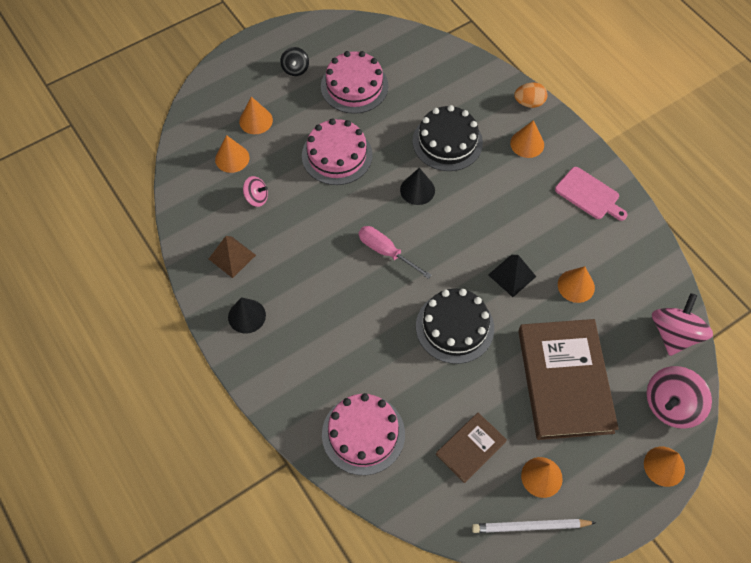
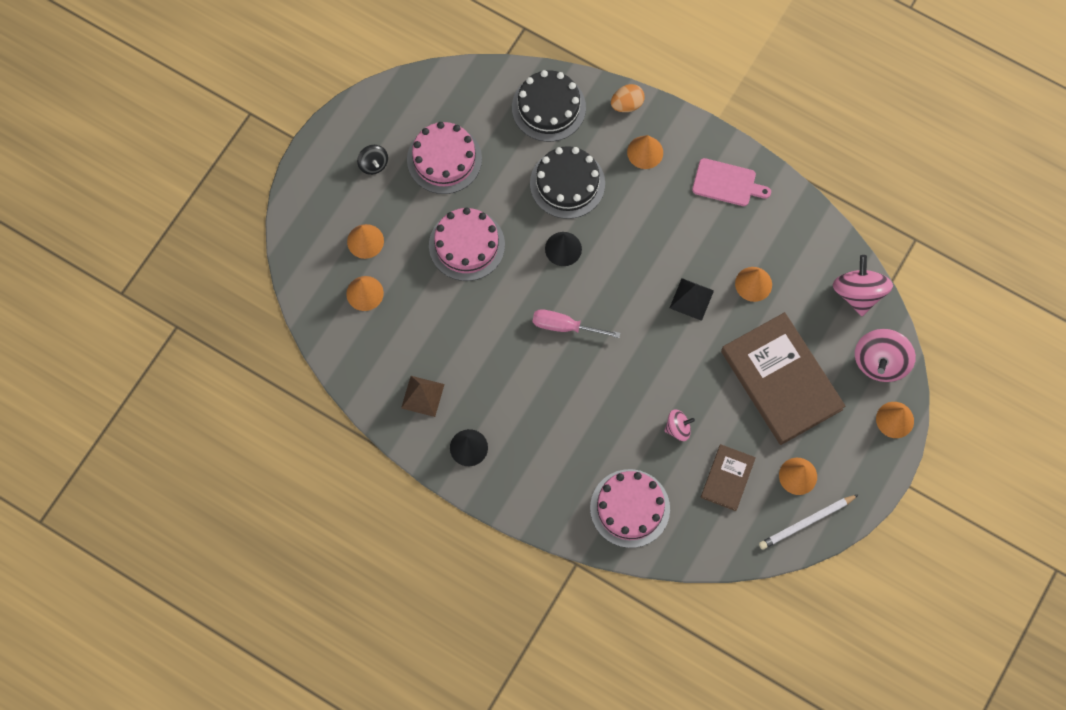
camera: 25 degrees left, 10 degrees up
(256, 198) = (412, 325): pink spinning top -> pink spinning top (678, 428)
(454, 327) = (663, 373): black cake -> black cake (548, 107)

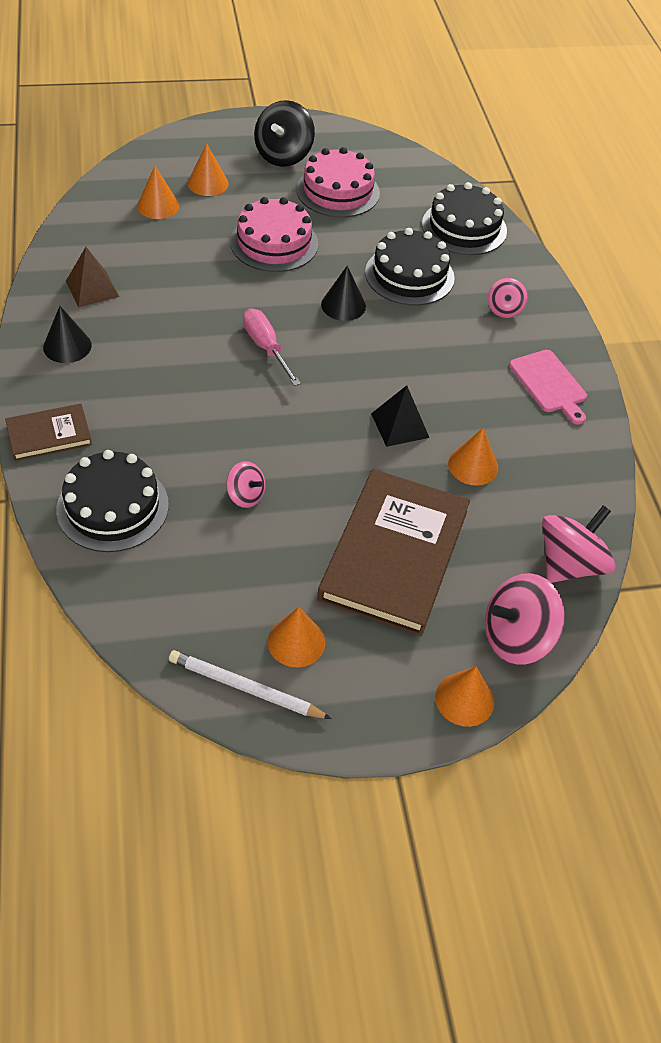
camera: 45 degrees right, 20 degrees down
(373, 164) = (283, 155): black spinning top -> black spinning top, size x1.80
(627, 104) = (532, 274): orange egg -> none
(630, 508) = (113, 507): pink cake -> black cake
(645, 152) = (504, 309): orange cone -> pink spinning top
(727, 478) = (229, 574): brown book -> brown book (49, 435)

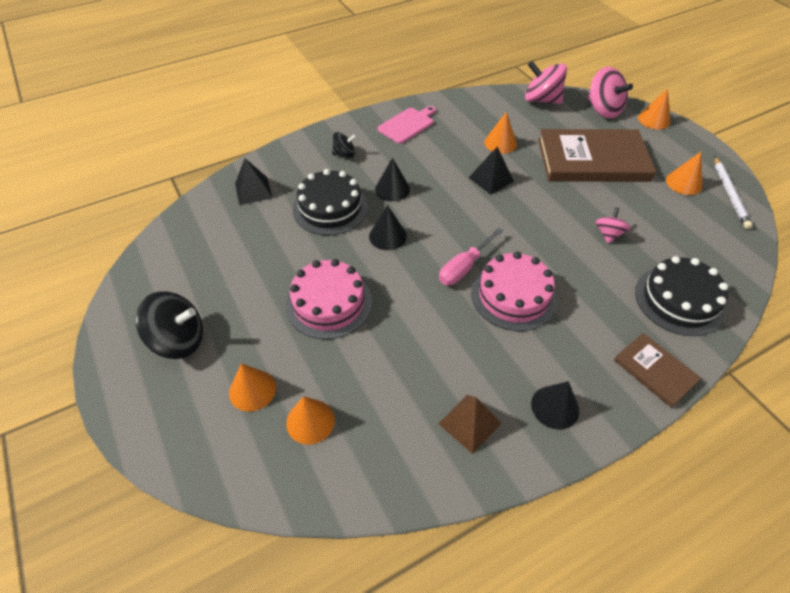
camera: 105 degrees left, 0 degrees up
(338, 191) = (229, 280): pink cake -> pink cake (513, 295)
(420, 331) = (392, 189): none -> black cone
(464, 227) = (253, 190): black cake -> black pyramid
(504, 309) = (344, 154): pink spinning top -> black spinning top

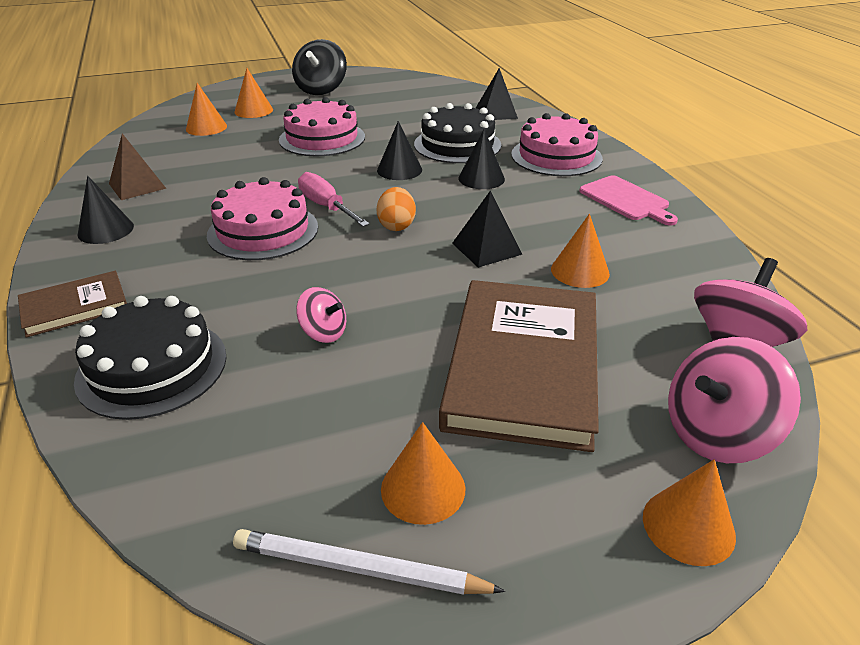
camera: 100 degrees right, 15 degrees down
(344, 154) = (556, 156): black spinning top -> pink cake
(478, 223) = (396, 225): none -> orange egg

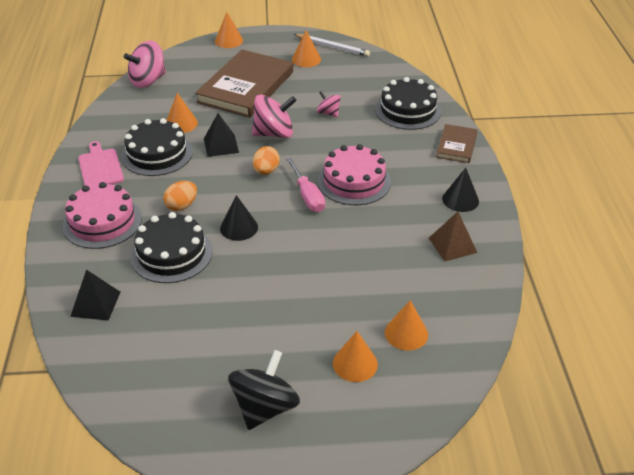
camera: 165 degrees left, 5 degrees up
(75, 307) = (456, 145): brown book -> brown book turned 60 degrees counterclockwise
(322, 138) = (290, 288): pink cake -> none
(481, 178) = (182, 206): black cone -> orange egg
(570, 224) = (157, 154): none -> black cake
(717, 434) = (193, 57): pink spinning top -> pink spinning top (274, 133)

